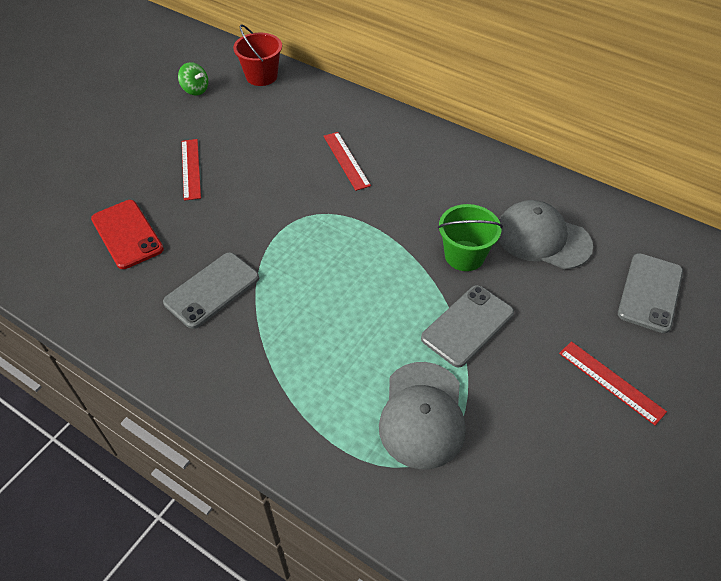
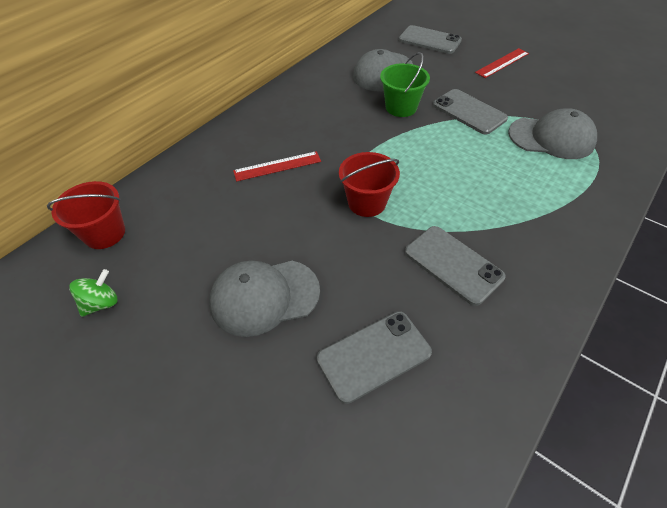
camera: 85 degrees left, 0 degrees up
(127, 234) = (374, 355): red phone -> grey phone
(191, 169) = (264, 296): red ruler -> grey cap
(295, 227) = (367, 202): none -> red bucket

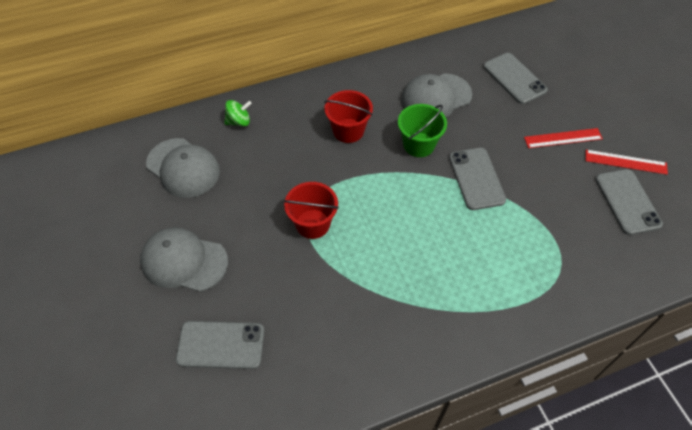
camera: 30 degrees right, 5 degrees up
(101, 303) = (84, 209): green spinning top -> green spinning top (239, 121)
(104, 233) = (117, 154): red bucket -> red bucket (348, 130)
(277, 166) = (271, 155): red ruler -> red ruler (625, 162)
(453, 264) = (333, 311): grey phone -> grey phone (627, 201)
(551, 138) = (527, 243): grey cap -> grey cap (183, 168)

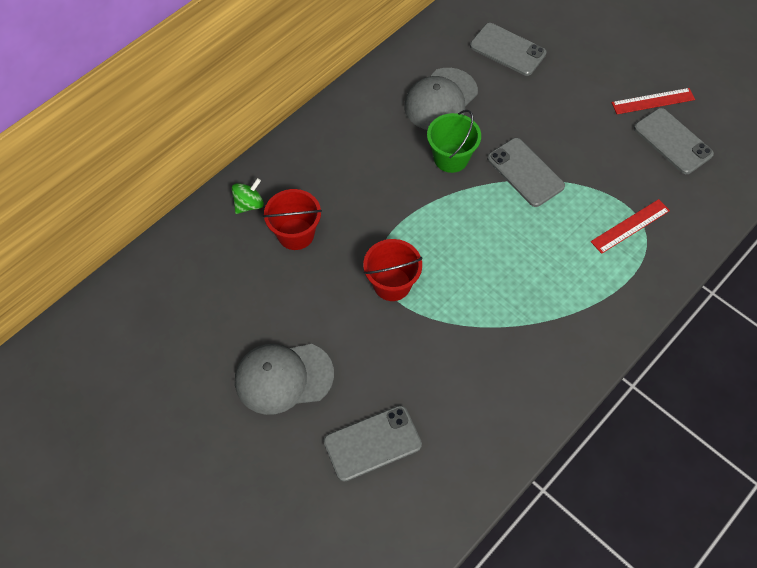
camera: 25 degrees left, 5 degrees up
(183, 168) = (220, 280): grey cap -> none
(348, 130) = (371, 170): red bucket -> red bucket (296, 234)
(563, 138) = (585, 98): red ruler -> red ruler (630, 226)

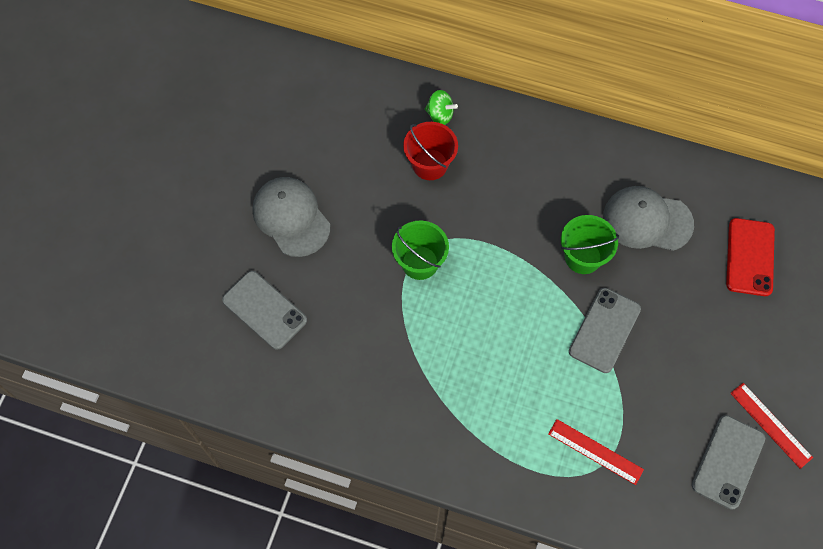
camera: 65 degrees right, 5 degrees up
(392, 284) = (420, 262): red bucket -> green bucket
(507, 50) = (750, 257): grey phone -> red phone

